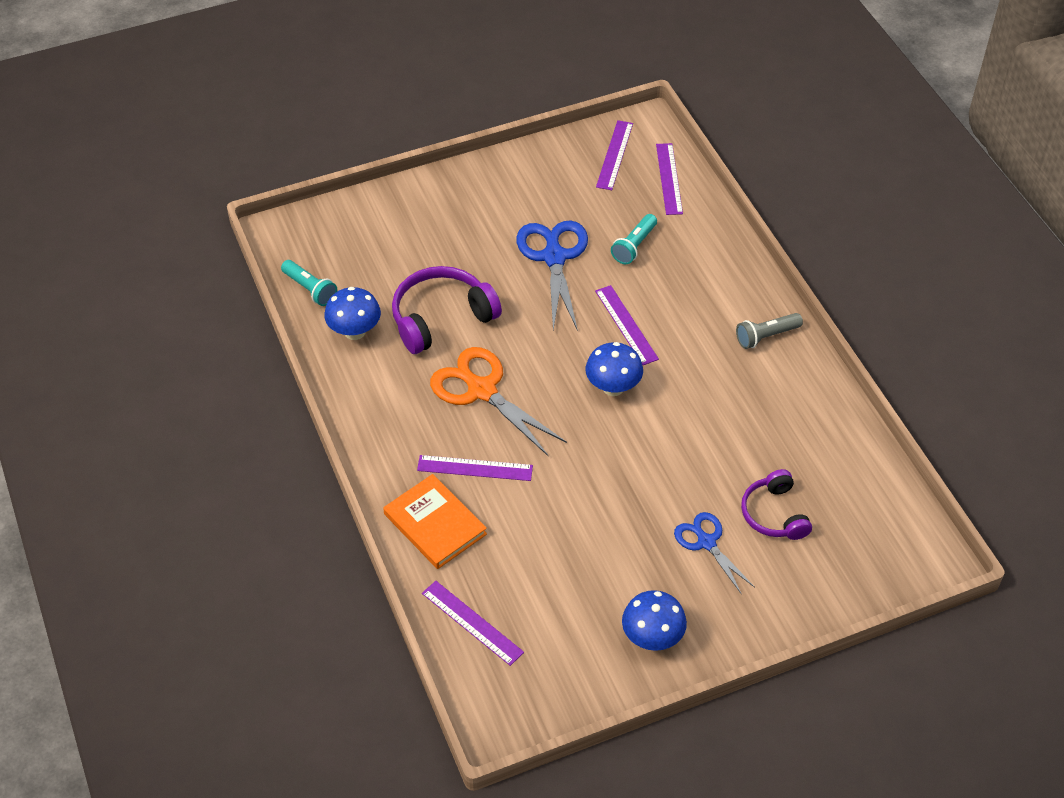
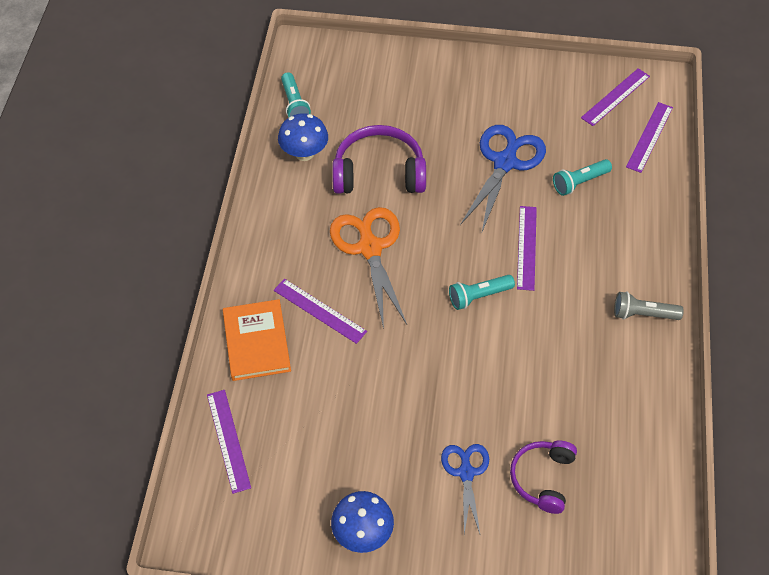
camera: 30 degrees right, 5 degrees up
(613, 387) = (478, 296): blue mushroom -> turquoise flashlight

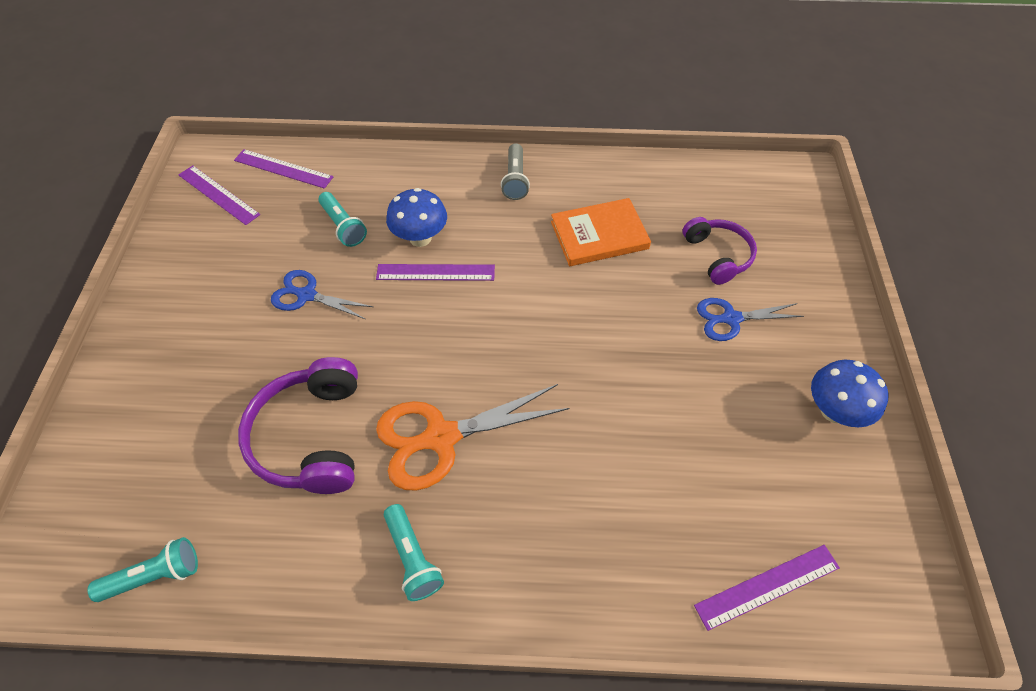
camera: 95 degrees left, 0 degrees up
(256, 342) = (609, 570): orange book -> orange book (599, 235)
(304, 153) = (264, 546): blue mushroom -> blue mushroom (420, 238)
(319, 311) = (547, 491): purple ruler -> none
(478, 296) = (507, 315): turquoise flashlight -> turquoise flashlight (413, 558)
(505, 162) = (306, 295): blue scissors -> blue scissors, size x0.60
(543, 478) = (717, 256): purple headphones -> purple headphones turned 120 degrees counterclockwise

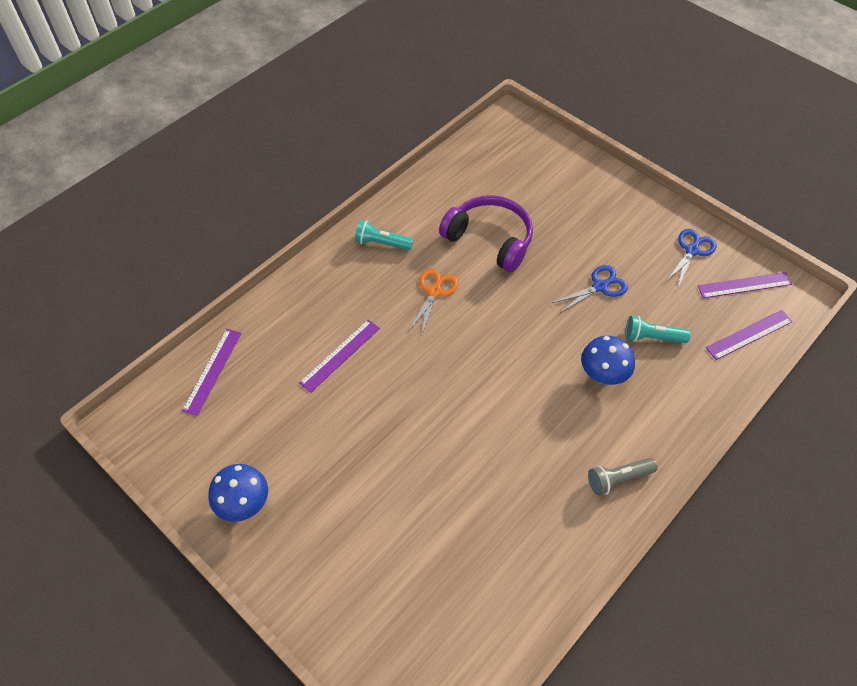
camera: 130 degrees right, 0 degrees up
(155, 575) = (468, 156): turquoise flashlight -> none
(435, 272) = (561, 364): purple ruler -> purple ruler (340, 355)
(440, 437) = (434, 291): orange scissors -> orange scissors, size x0.60
(515, 180) = (618, 479): grey flashlight -> grey flashlight turned 60 degrees counterclockwise
(599, 235) = (509, 491): orange book -> none
(717, 256) = (416, 558): purple headphones -> none
(731, 319) = (360, 511): blue scissors -> blue scissors (692, 250)

